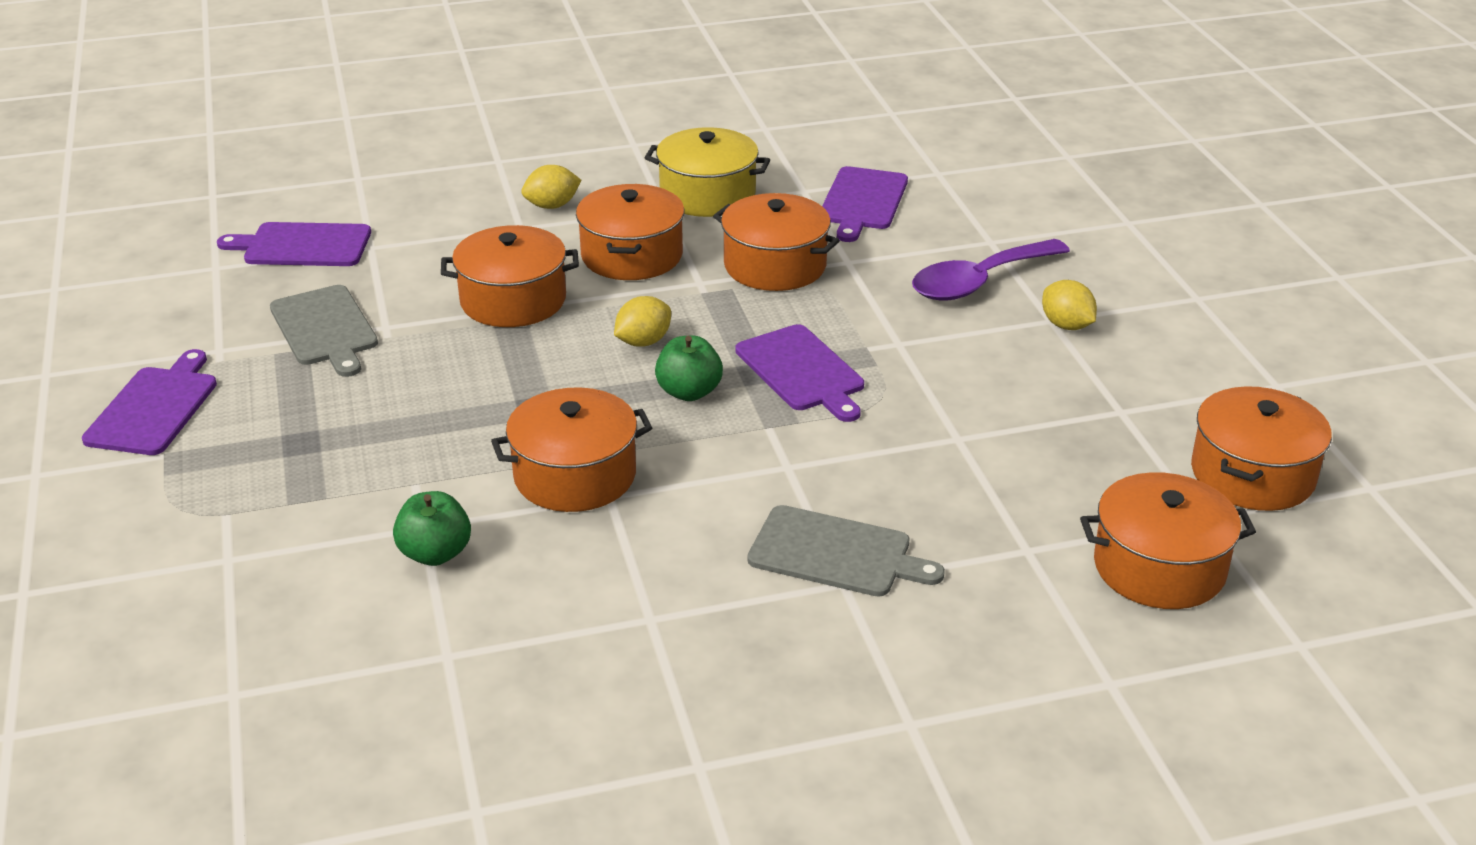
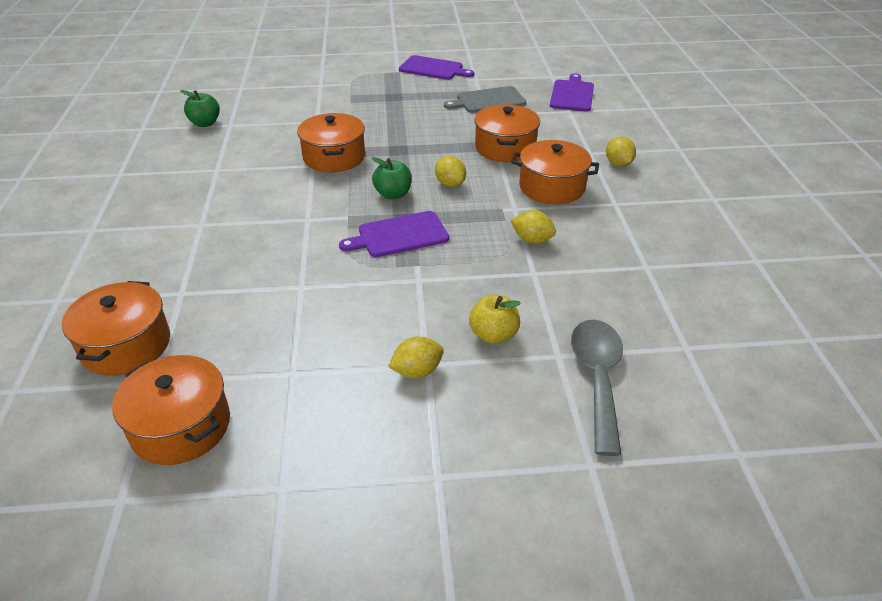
camera: 100 degrees right, 5 degrees up
(435, 553) = (296, 123): green apple -> green apple (205, 123)
(707, 195) = (636, 222): yellow pot -> none
(775, 265) = (532, 240): orange pot -> yellow lemon
(836, 553) = (225, 225): grey cutting board -> none
(862, 201) = (629, 294): purple cutting board -> none
(979, 282) = (493, 335): purple spoon -> yellow apple
(1012, 220) = (597, 378): none -> grey spoon

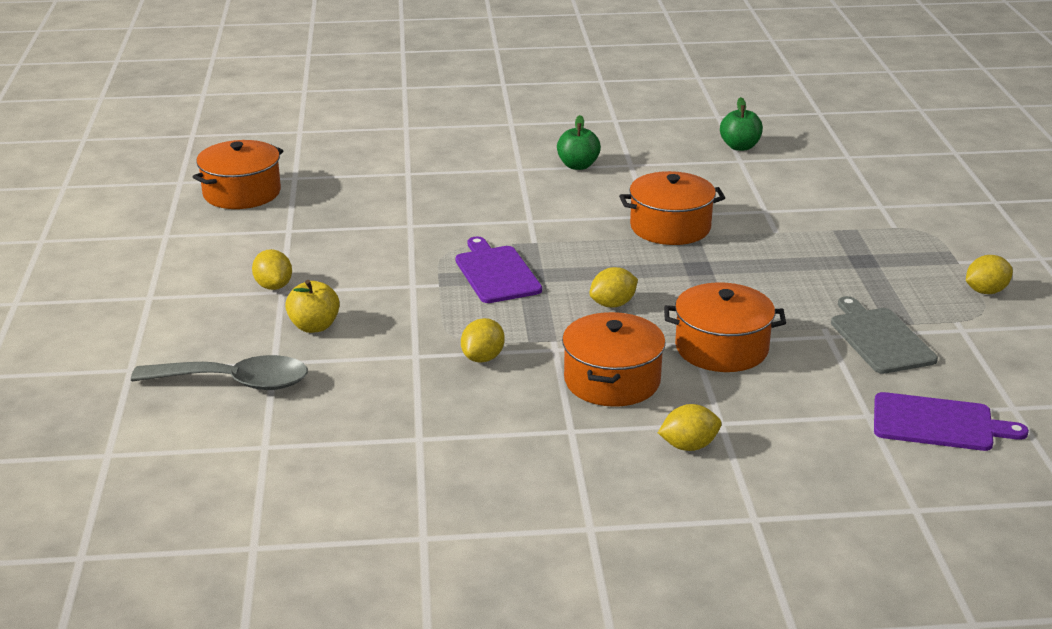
camera: 90 degrees right, 10 degrees down
(126, 345) = (341, 161): orange pot -> none
(393, 194) = (584, 267): green apple -> green apple (578, 166)
(433, 69) = (985, 291): purple cutting board -> yellow lemon

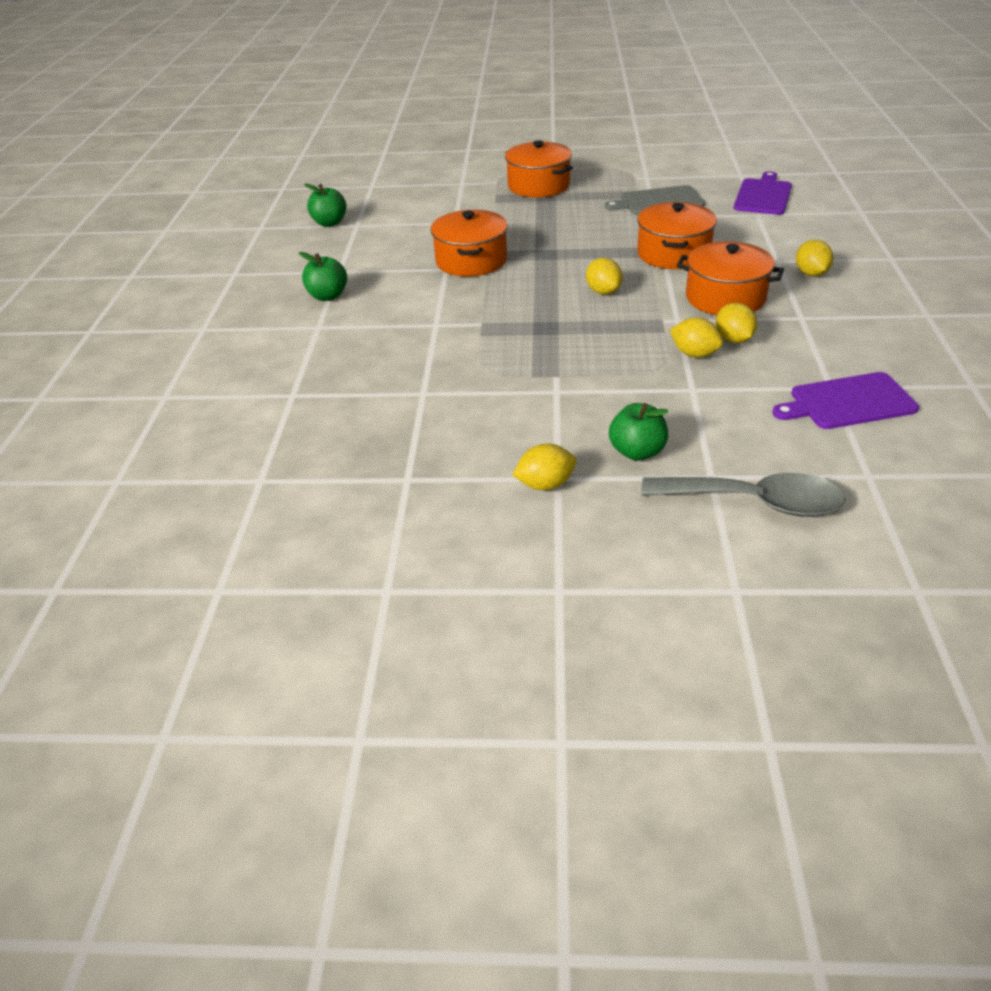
camera: 80 degrees left, 10 degrees up
(235, 382) = (755, 502): grey spoon -> grey spoon turned 90 degrees clockwise
(242, 193) = (285, 524): orange pot -> orange pot (538, 186)
(314, 326) = (637, 452): yellow apple -> green apple
(496, 273) = (538, 344): purple cutting board -> purple cutting board (848, 402)
(985, 291) = (596, 166): yellow lemon -> yellow lemon (733, 339)

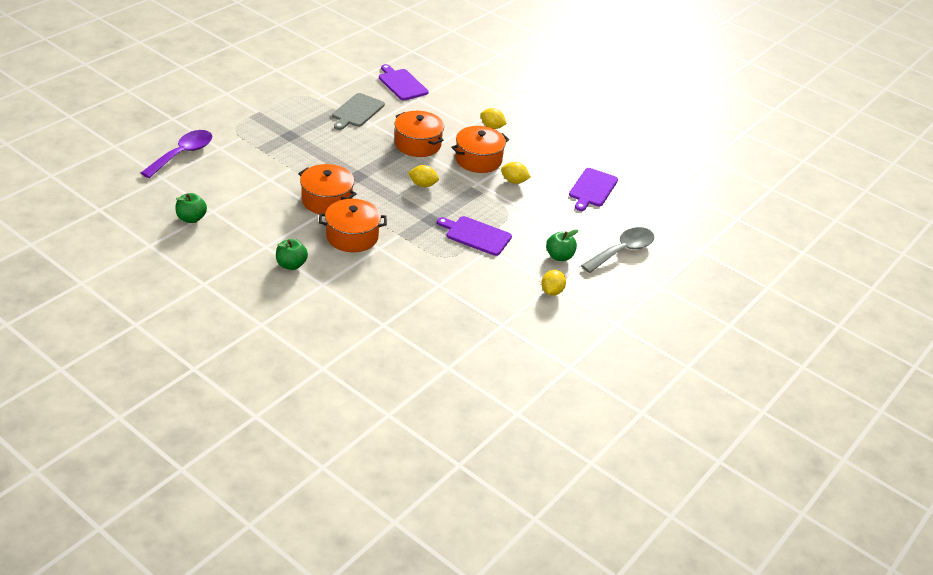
camera: 60 degrees left, 0 degrees up
(422, 176) = (183, 154): none -> purple spoon
(538, 186) = (271, 129): orange pot -> orange pot (352, 236)
(569, 369) = (476, 235): none -> purple cutting board
(694, 354) = (511, 198): yellow lemon -> none

